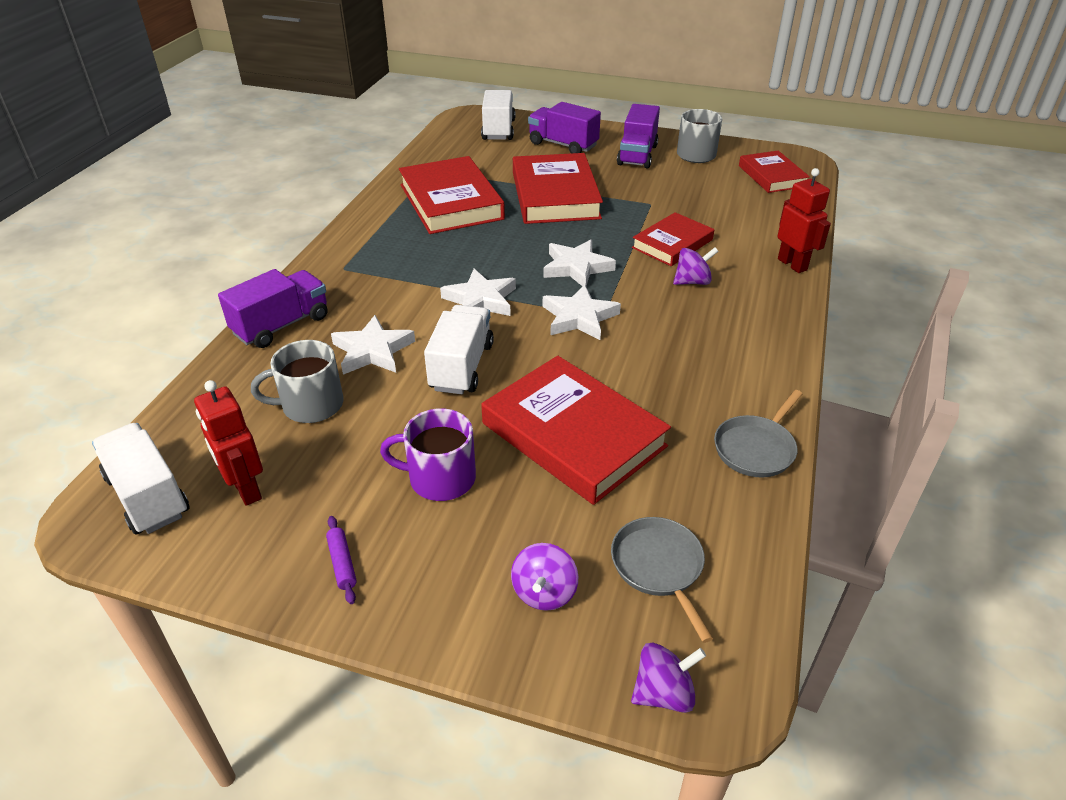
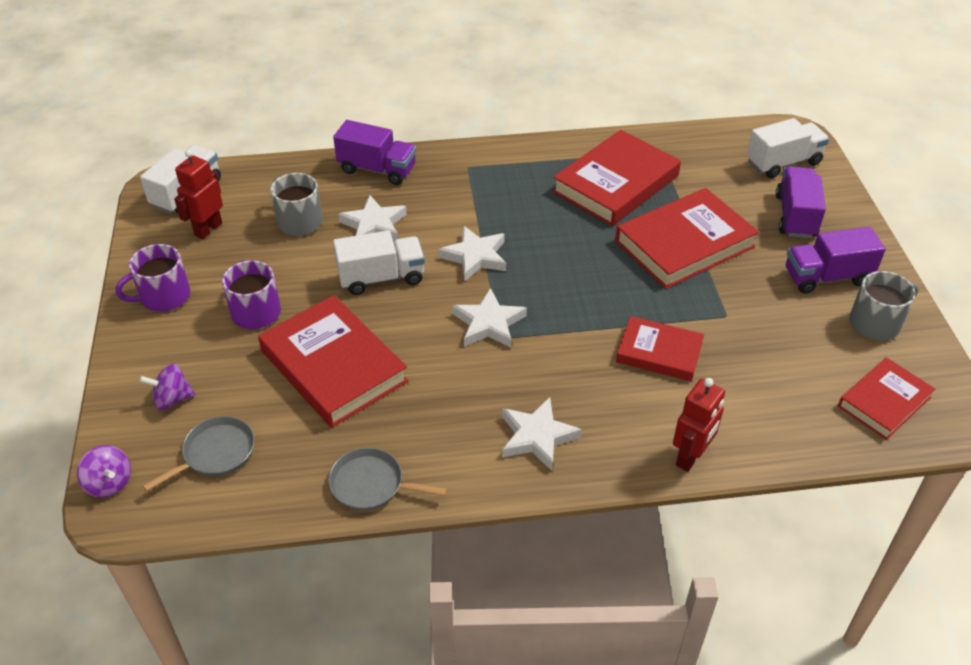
camera: 65 degrees right, 5 degrees up
(342, 563) = (164, 296): purple rolling pin -> purple mug
(573, 435) = (333, 366): red book -> red book turned 60 degrees counterclockwise
(576, 267) = (566, 298): white star -> white star (537, 437)
(692, 282) = (599, 384): purple spinning top -> none

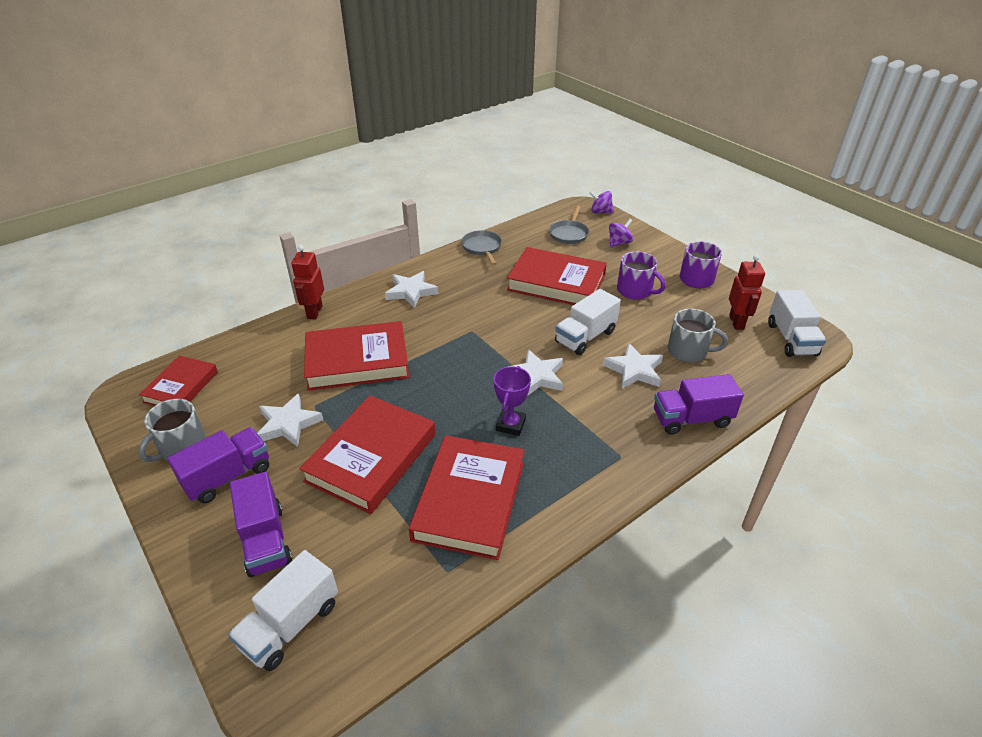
camera: 150 degrees right, 5 degrees down
(371, 484) = (482, 247): grey pan -> grey pan turned 90 degrees counterclockwise
(488, 323) = (486, 336): white star -> white star (288, 424)
(539, 223) = (510, 425): none -> purple trophy
(659, 352) = (357, 361): red book -> red book, size x1.66

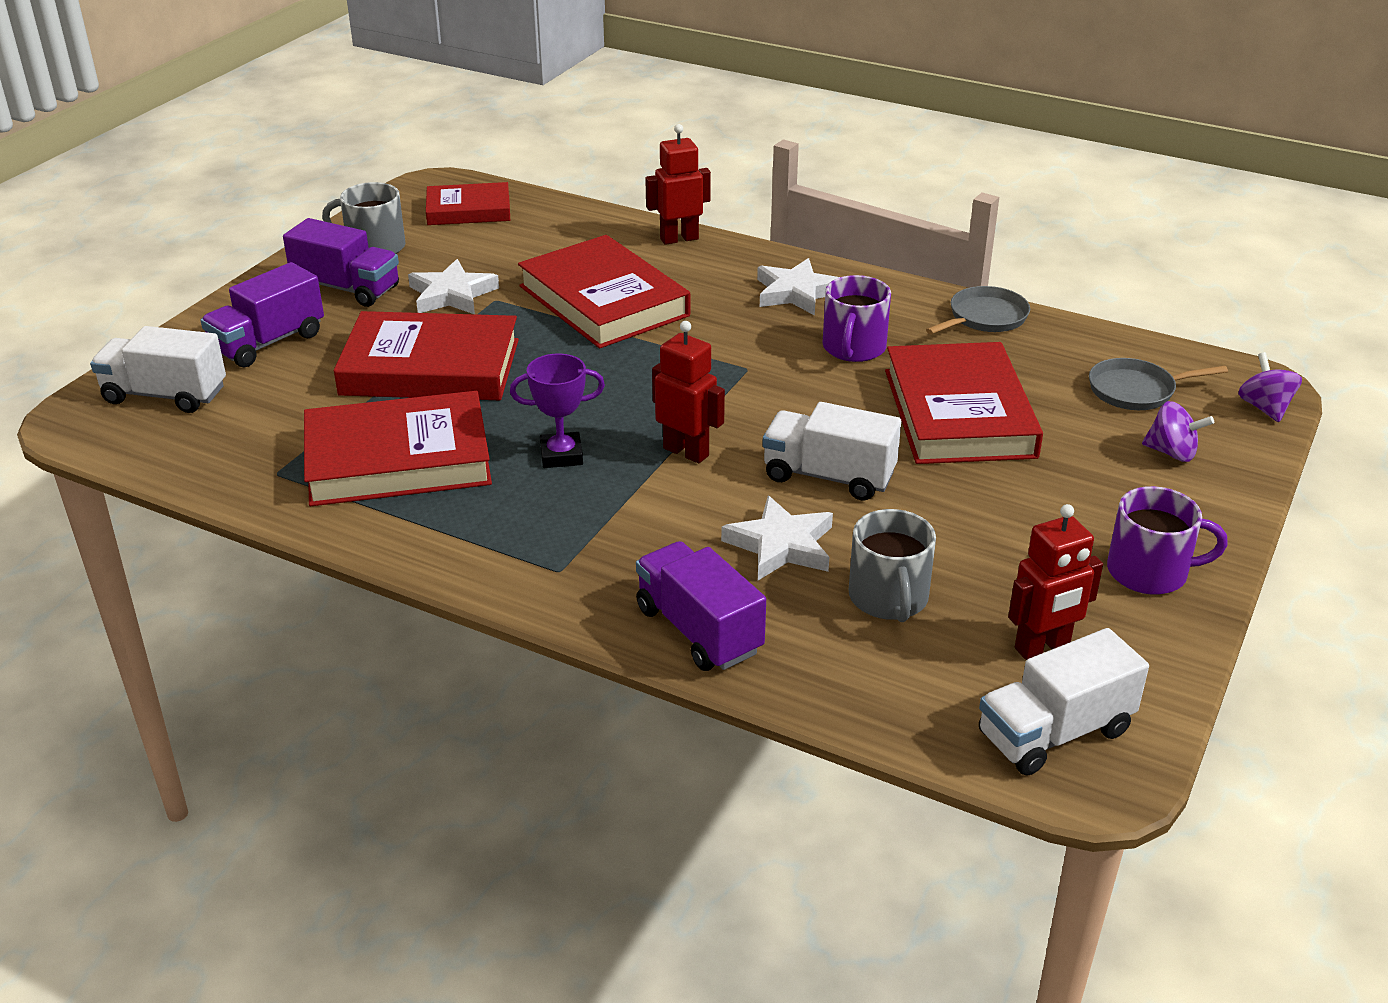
camera: 65 degrees right, 5 degrees down
(536, 376) = (686, 452): white star -> red robot
(635, 291) = (1023, 503): purple mug -> purple mug (853, 348)

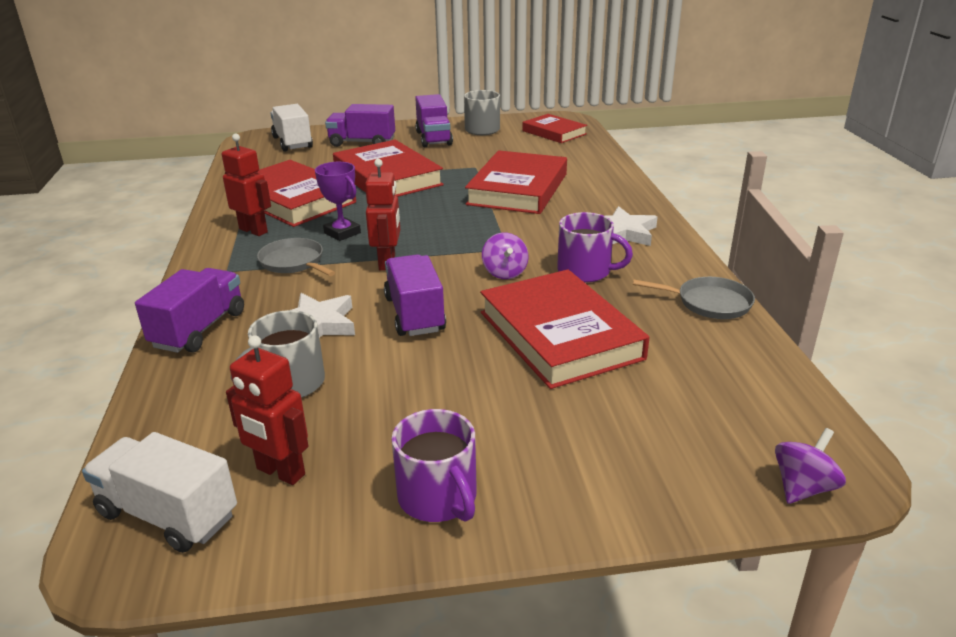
camera: 55 degrees right, 5 degrees down
(452, 294) = (464, 158): white star -> none
(679, 239) = (622, 183): red robot -> red robot (253, 230)
(828, 476) = (414, 314): white truck -> purple truck
(853, 348) = (585, 271): purple mug -> purple mug turned 135 degrees counterclockwise
(959, 413) = (560, 335): red book -> red book turned 75 degrees counterclockwise
(1136, 390) = (715, 403): grey pan -> grey pan (294, 262)
(1171, 453) = (642, 453): purple spinning top -> purple spinning top (504, 273)

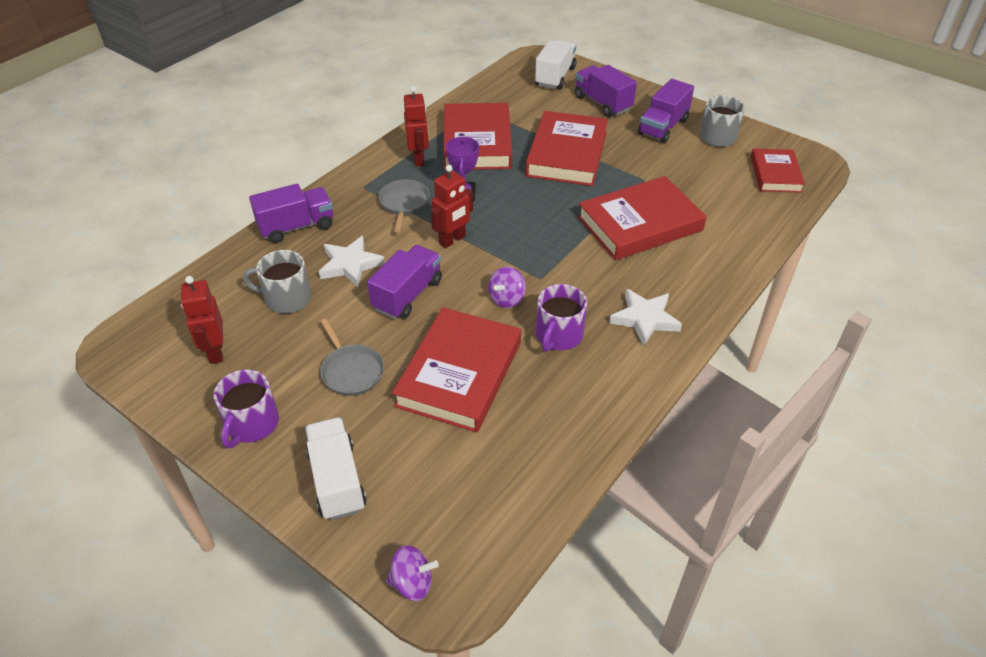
camera: 45 degrees right, 15 degrees up
(168, 514) = (154, 338): white truck -> white truck (337, 480)
(585, 271) = (558, 335): purple mug -> purple mug turned 45 degrees clockwise
(709, 303) = (594, 425): grey pan -> grey pan (351, 371)

